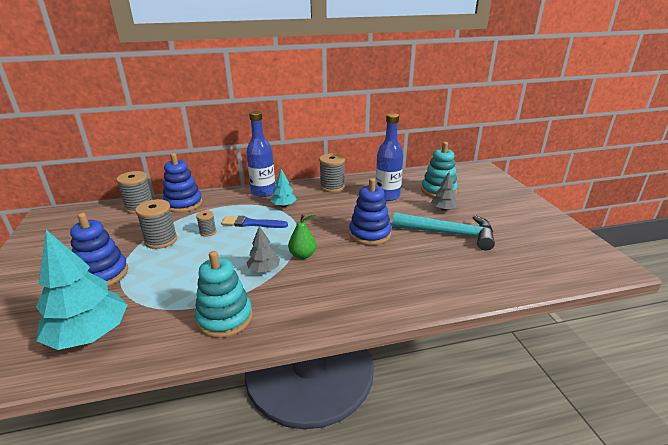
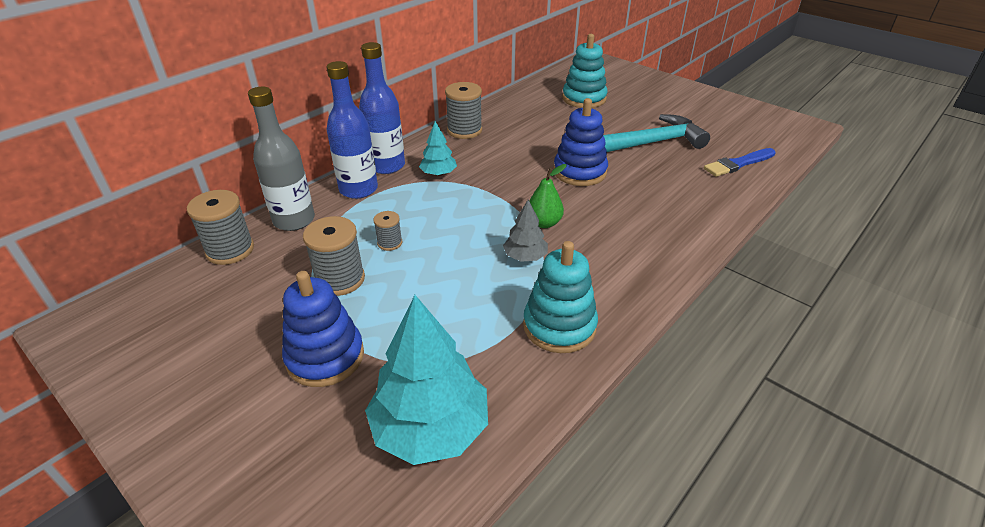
camera: 35 degrees left, 10 degrees up
(183, 204) = (294, 220): blue stacking toy -> grey bottle
(252, 223) = (431, 210): blue brush -> blue brush (738, 164)
(387, 196) = (540, 122): blue bottle -> blue bottle (358, 189)
(443, 209) = (614, 118): grey tree -> none

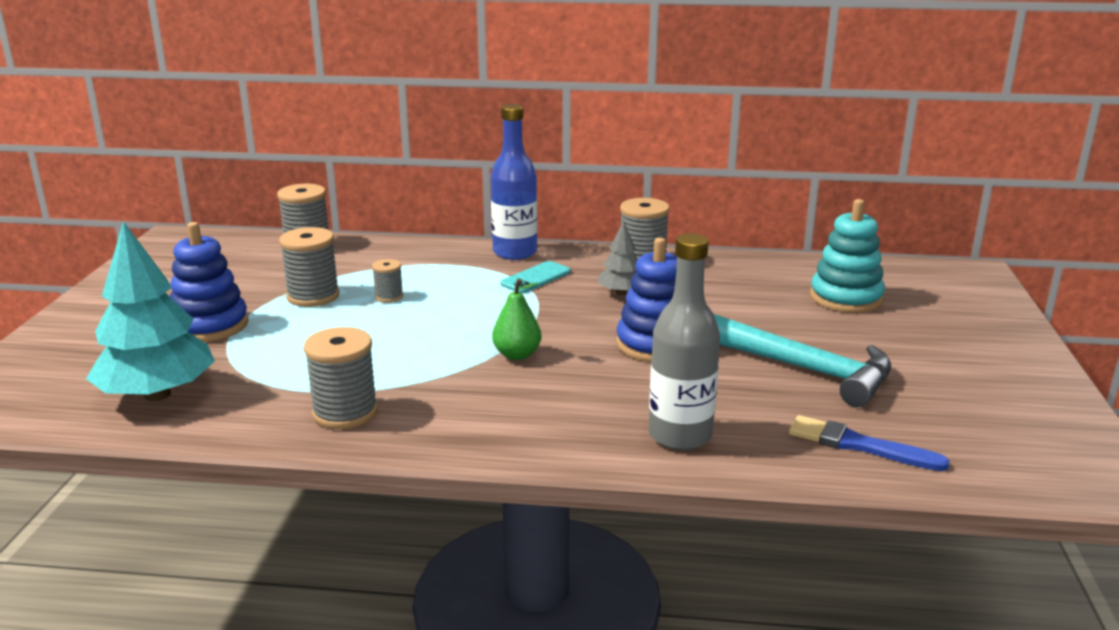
camera: 55 degrees right, 15 degrees down
(294, 220) = (375, 250): grey bottle -> grey bottle (680, 435)
(358, 189) = (457, 256): blue bottle -> none
(438, 174) = (536, 278): turquoise tree -> turquoise phone
(525, 257) = (442, 363): grey tree -> grey tree (621, 293)
(559, 326) = (345, 413): turquoise stacking toy -> grey spool

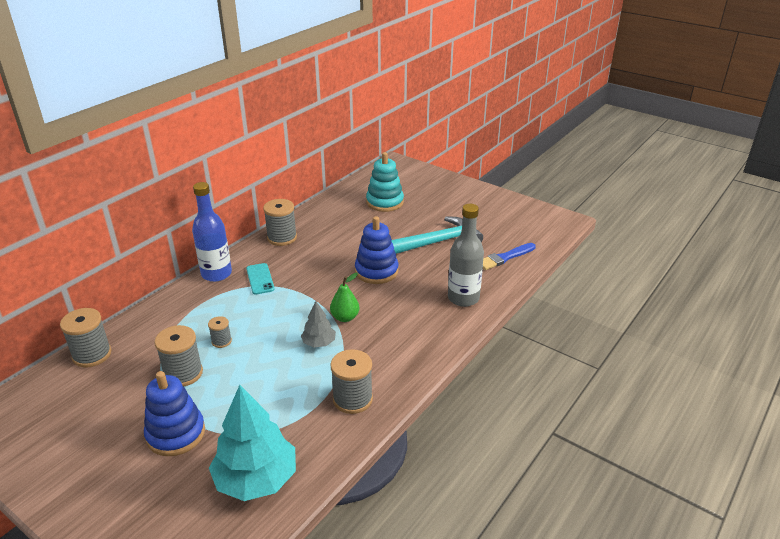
camera: 60 degrees left, 10 degrees up
(621, 293) = (310, 259): grey tree -> grey tree (319, 343)

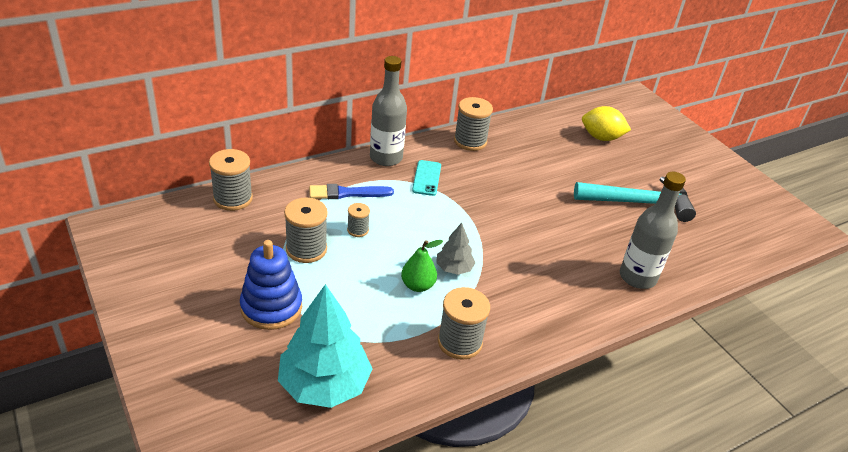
camera: 20 degrees right, 5 degrees up
(216, 274) = (386, 158): blue bottle -> grey bottle
(345, 317) = (494, 251): green pear -> green pear (418, 285)
(376, 271) = (553, 212): blue stacking toy -> none
(385, 202) = (601, 137): turquoise stacking toy -> yellow lemon
(505, 258) = (711, 248): blue brush -> blue brush (347, 193)

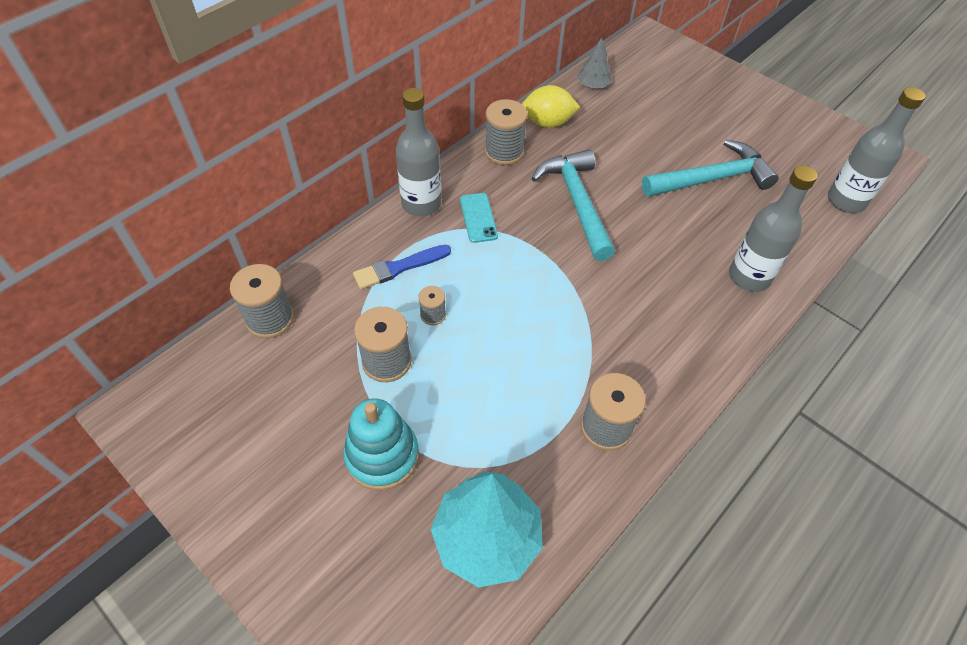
camera: 15 degrees left, 15 degrees up
(271, 307) = (382, 456): blue stacking toy -> turquoise stacking toy
(418, 285) = (530, 368): green pear -> none
(454, 268) = (559, 331): grey tree -> grey tree (593, 85)
(513, 189) = (576, 202): none -> turquoise hammer
(601, 137) = (639, 104): yellow lemon -> yellow lemon (548, 123)
(755, 248) = (846, 201): none -> grey bottle

